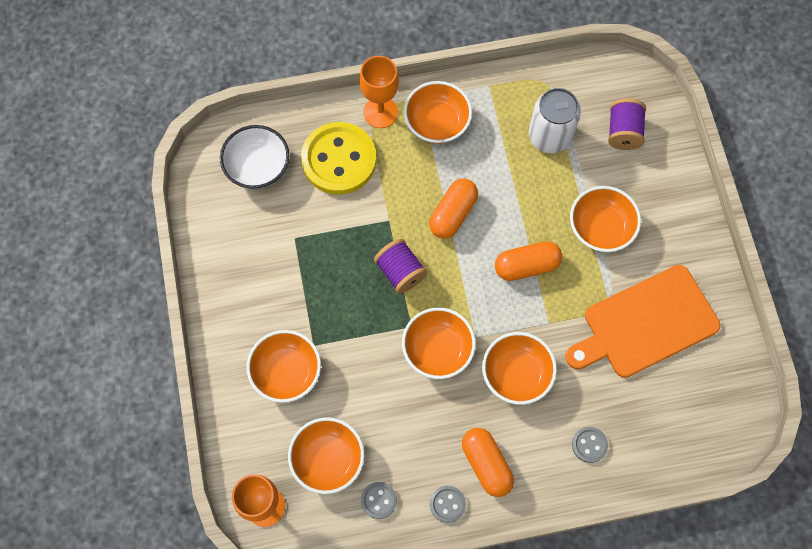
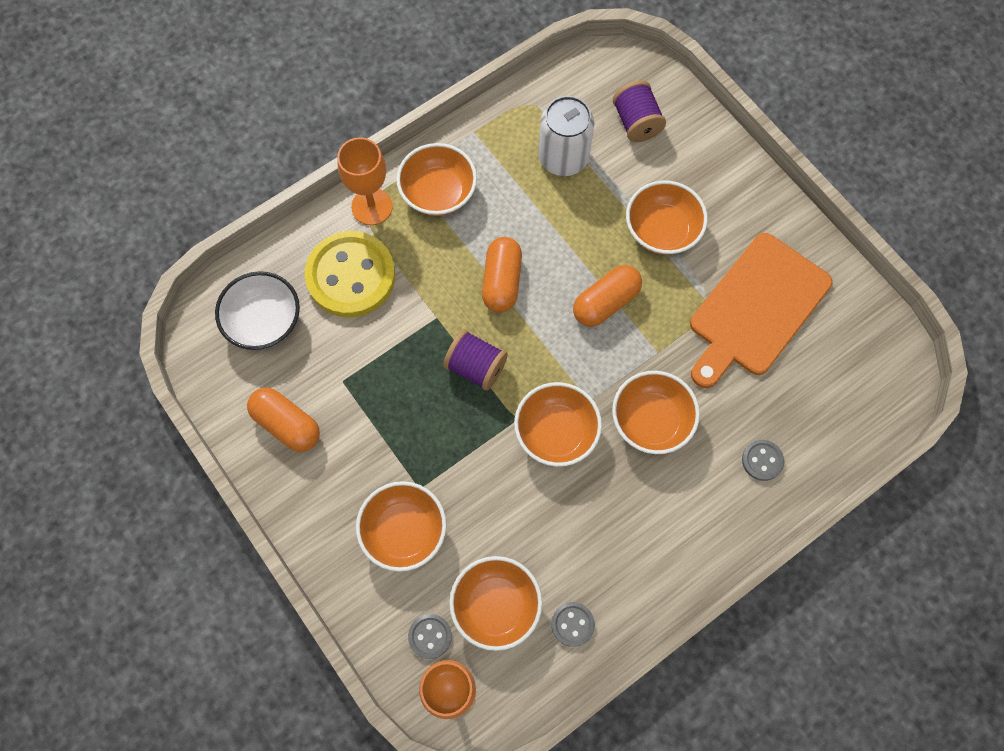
camera: 25 degrees left, 0 degrees up
(447, 504) = (647, 593): grey button -> grey button (430, 636)
(486, 464) = (667, 531): orange capsule -> orange capsule (287, 424)

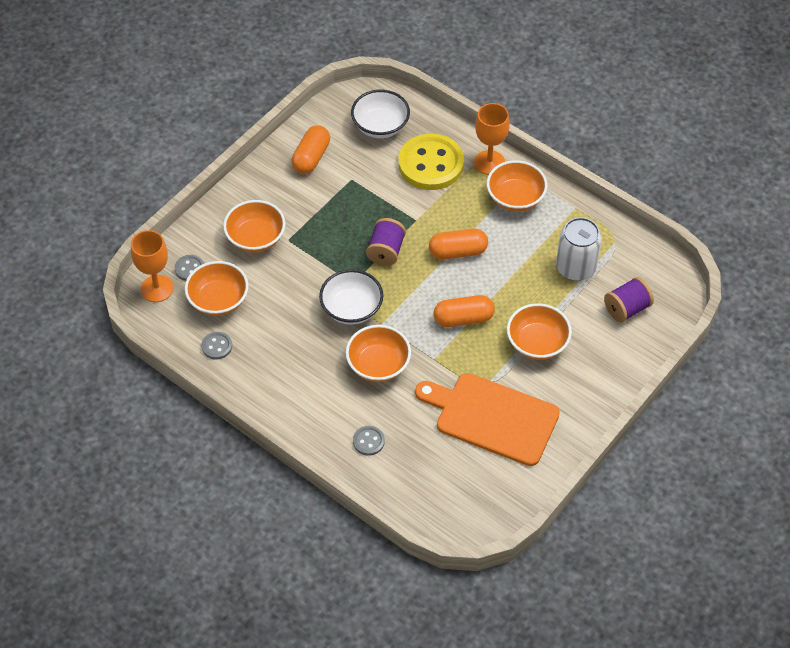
camera: 75 degrees right, 15 degrees down
(556, 432) = (351, 309): orange bowl -> white bowl
(605, 302) = (463, 318): orange capsule -> orange capsule turned 45 degrees counterclockwise

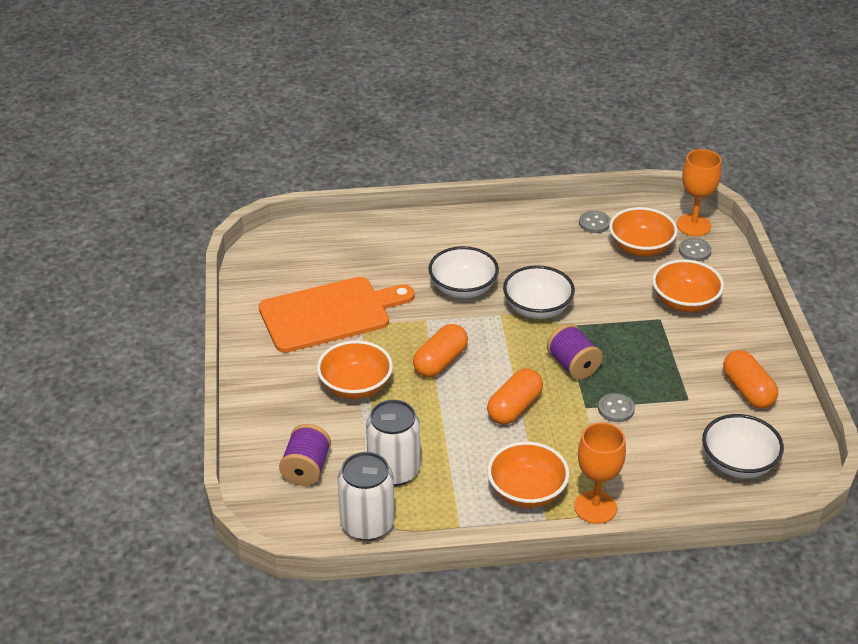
camera: 135 degrees right, 15 degrees down
(368, 441) = (404, 243): grey button -> grey button (616, 409)
(378, 365) = (463, 288): orange bowl -> white bowl
(431, 164) = (643, 464): yellow button -> none
(625, 247) = (367, 524): none -> white can

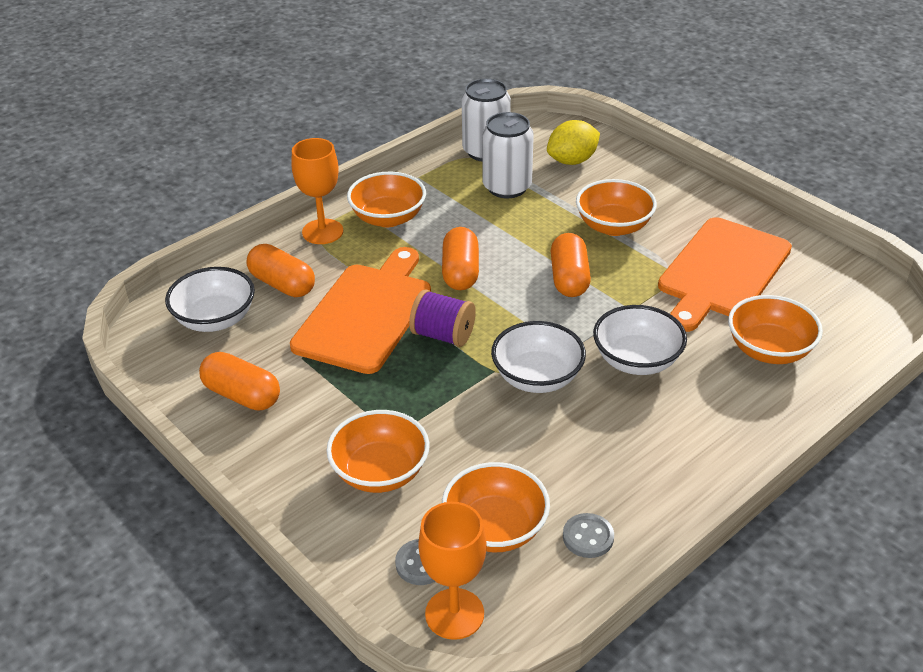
camera: 145 degrees right, 0 degrees up
(306, 468) = (572, 161): purple spool -> yellow lemon
(375, 256) = (769, 350): none -> orange bowl
(616, 409) = (366, 314): grey button -> orange cutting board
(665, 469) = (282, 284): none -> orange capsule

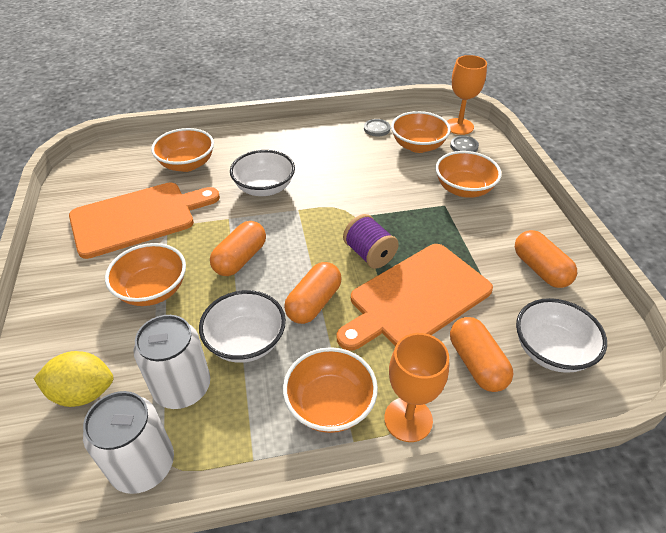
camera: 150 degrees left, 5 degrees up
(537, 377) = (332, 202): white bowl -> white bowl (246, 342)

